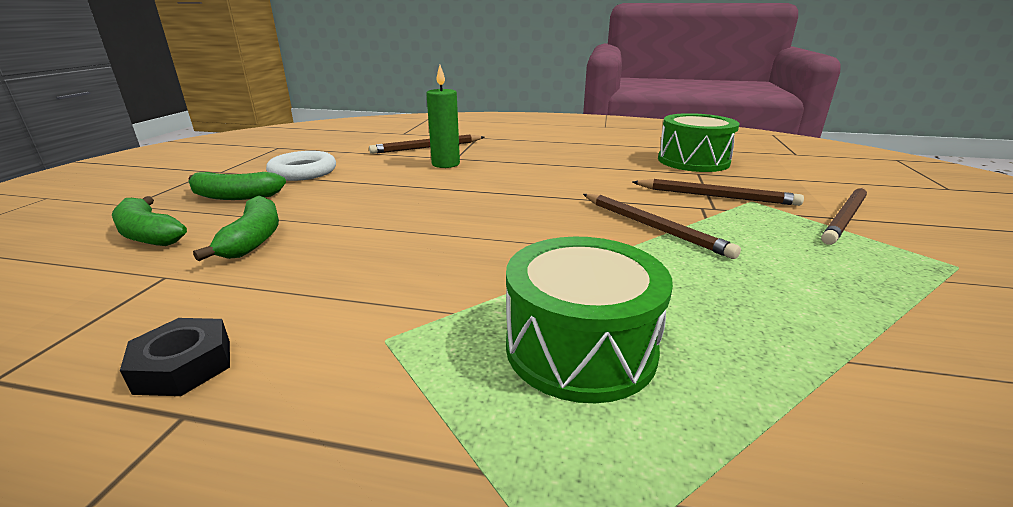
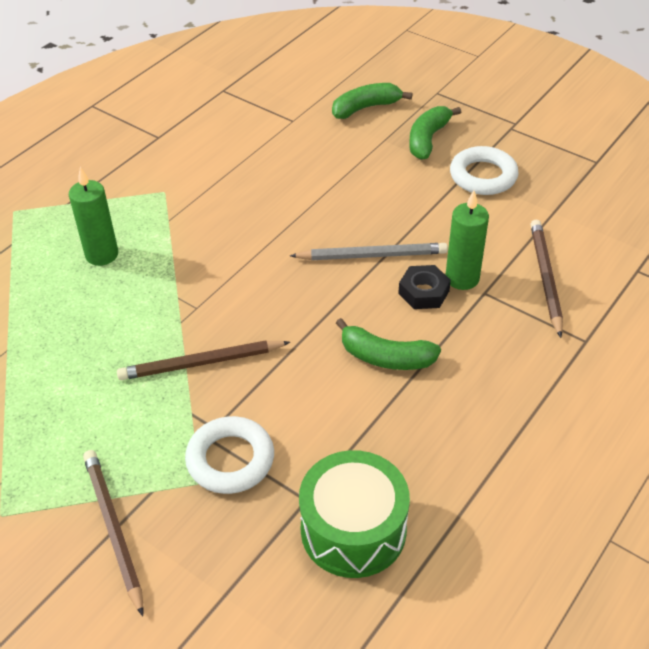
camera: 115 degrees right, 20 degrees up
(184, 366) = (193, 134): black nut -> black nut (423, 292)
(254, 239) = (326, 150): green banana -> green banana (385, 357)
(441, 191) = (372, 255): none -> grey pencil
(580, 348) = (102, 255): green drum -> green candle
(715, 196) = (230, 459): brown pencil -> white ring

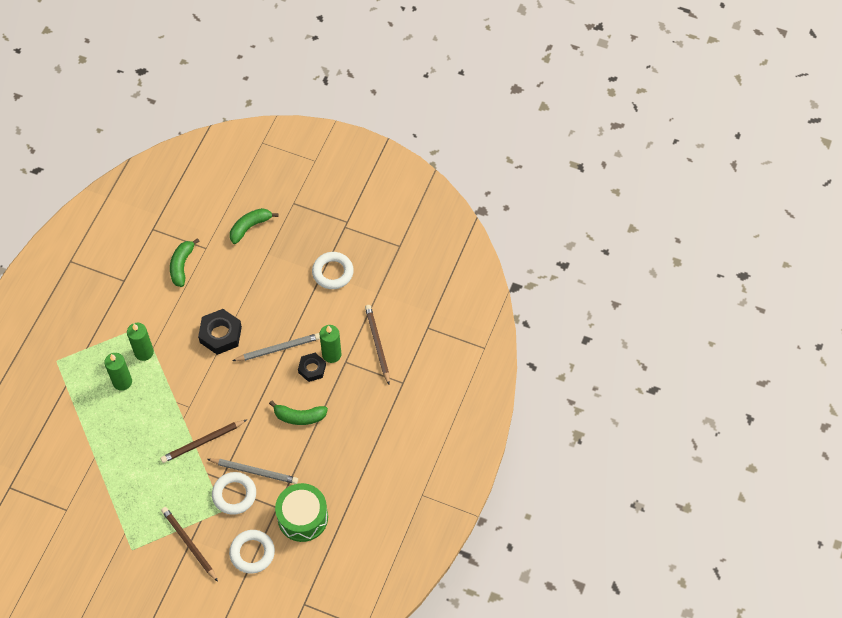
camera: 15 degrees left, 15 degrees up
(152, 223) = (144, 352): none -> green candle
(233, 575) = (252, 553): none -> white ring
(279, 428) = (254, 471): none -> grey pencil
(282, 222) = (220, 334): none -> black nut
(427, 139) = (294, 247): green banana -> green banana (182, 265)

